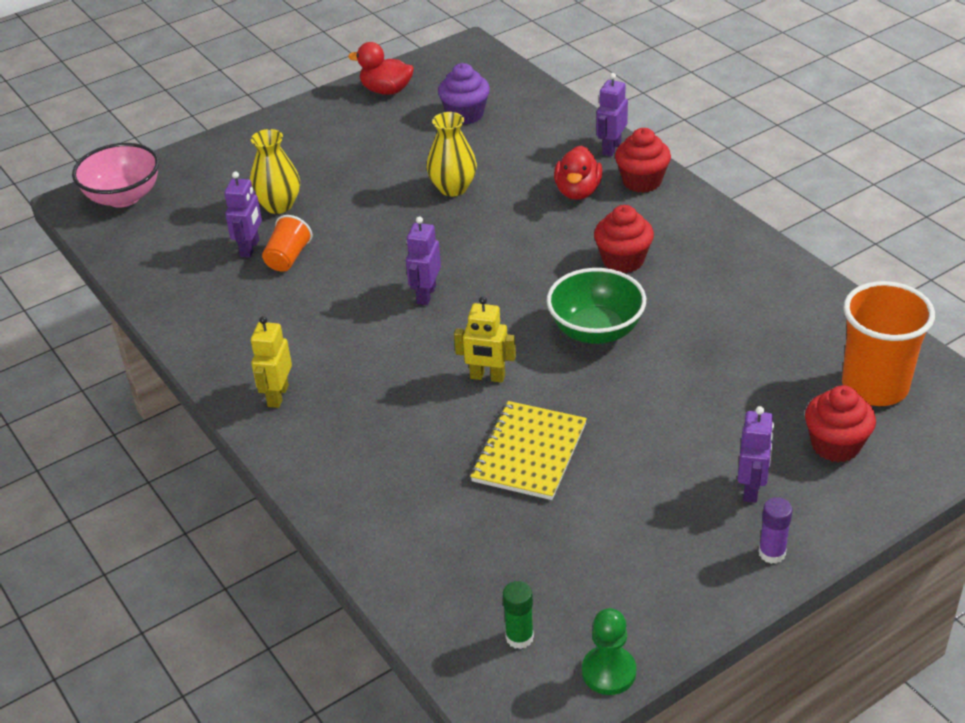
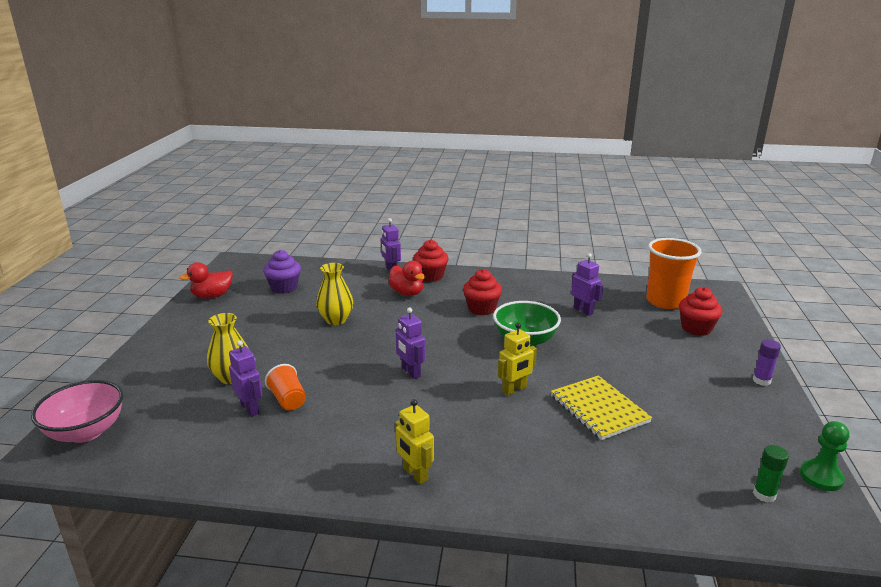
camera: 50 degrees left, 15 degrees down
(751, 489) = (705, 362): purple robot -> purple robot (583, 311)

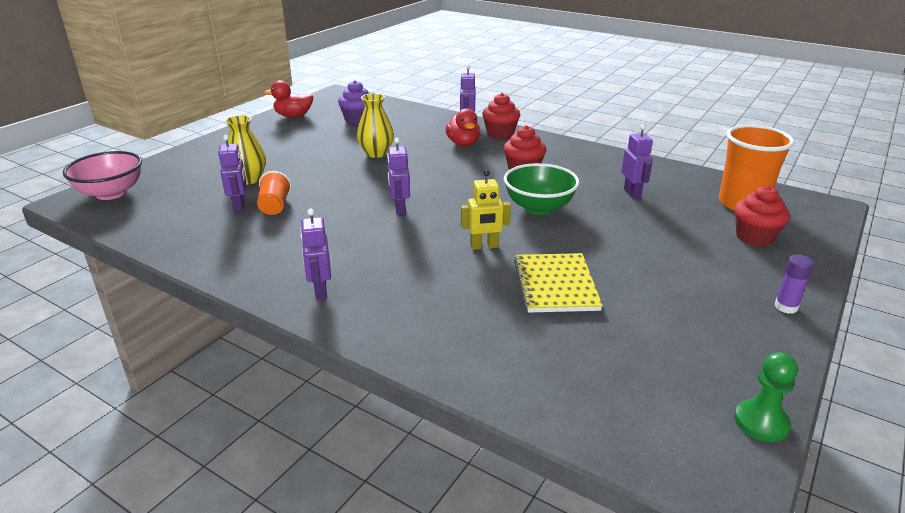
camera: 25 degrees right, 5 degrees up
(415, 474) = (320, 290): yellow robot -> purple robot
(764, 494) = (665, 416): green glue stick -> none

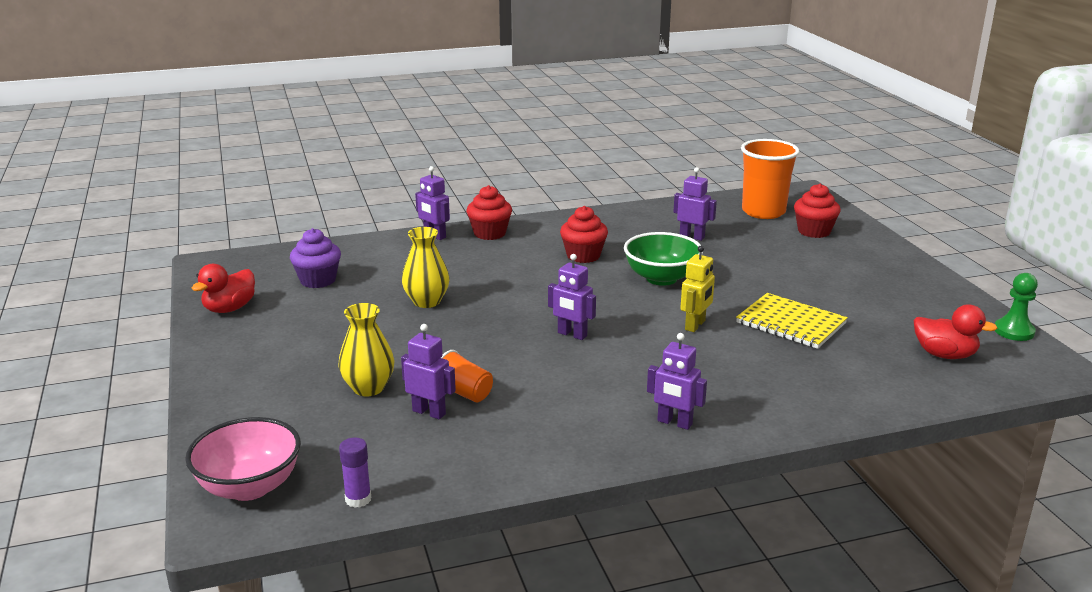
camera: 50 degrees left, 5 degrees down
(463, 144) = (481, 256): red duck -> red duck (944, 355)
(786, 307) = (908, 266): purple glue stick -> purple glue stick (358, 499)

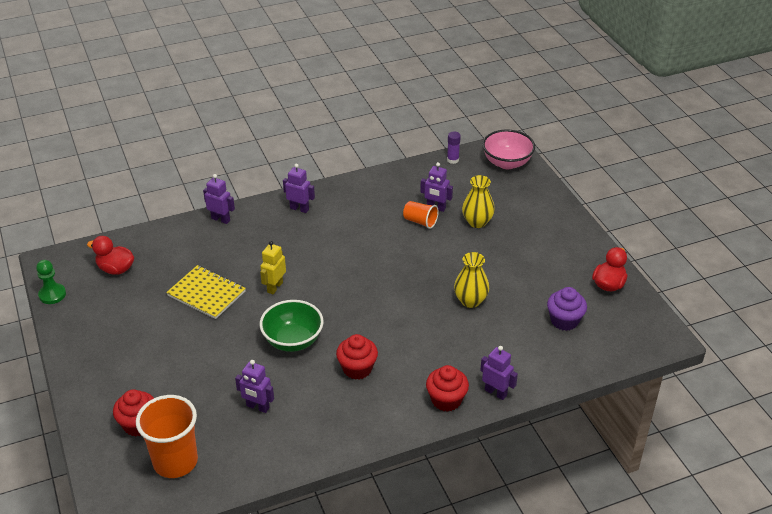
camera: 175 degrees right, 15 degrees up
(572, 334) = (360, 273): purple robot -> purple robot (221, 219)

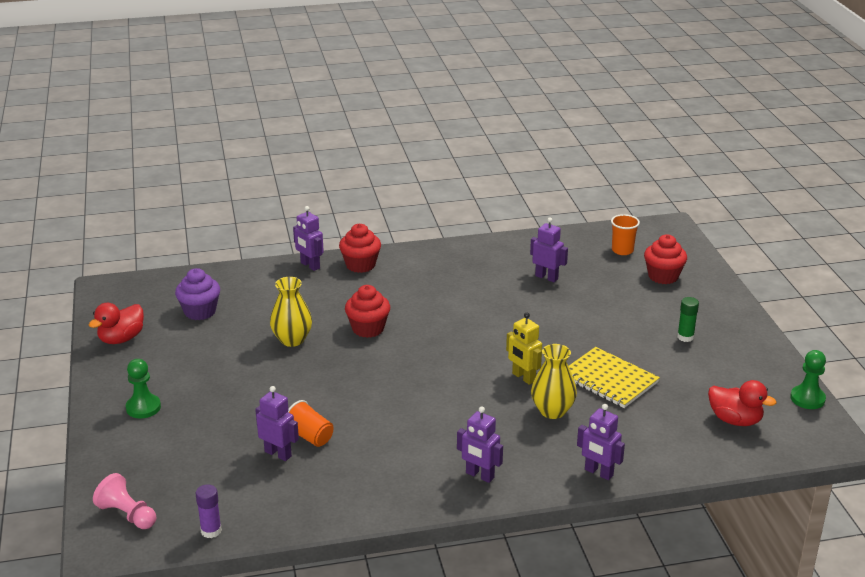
camera: 170 degrees left, 10 degrees down
(134, 346) = (685, 337): none -> green glue stick
(175, 461) = (622, 250): orange cup -> orange cup, size x0.53
(274, 287) = (523, 377): yellow robot -> yellow robot turned 105 degrees clockwise
(293, 340) = (506, 324): green bowl -> none
(357, 369) = (441, 295): red cupcake -> red cupcake (368, 329)
(477, 222) = (231, 427): yellow vase -> yellow vase (552, 411)
(507, 163) = (127, 514): pink bowl -> pink pawn
(547, 229) = (143, 407): none -> green pawn

